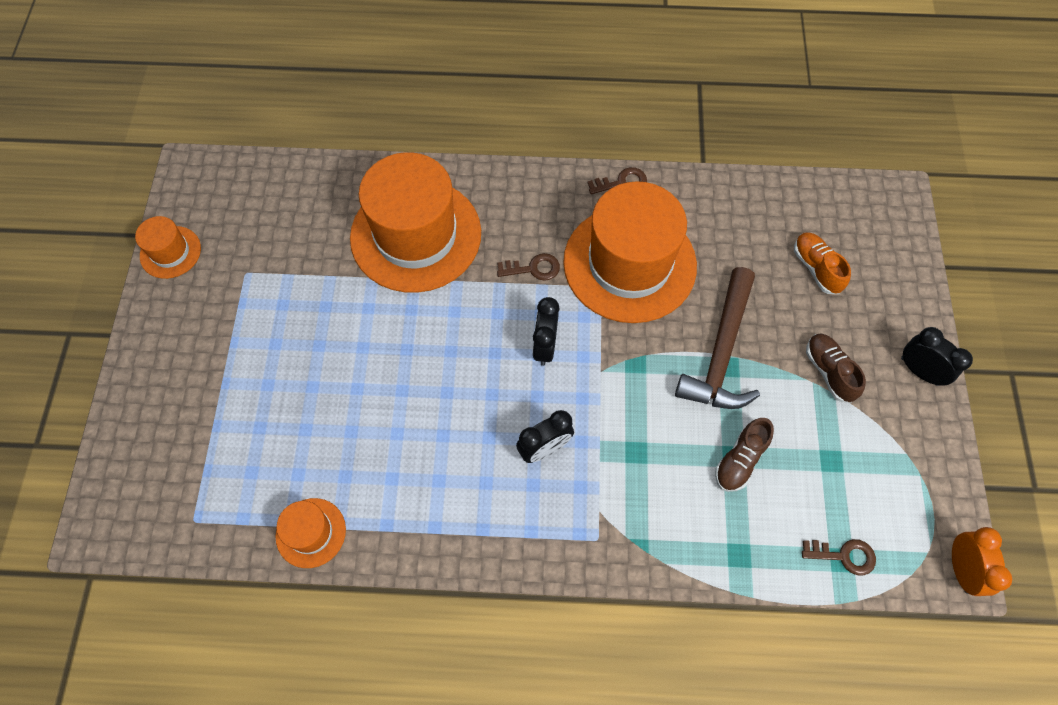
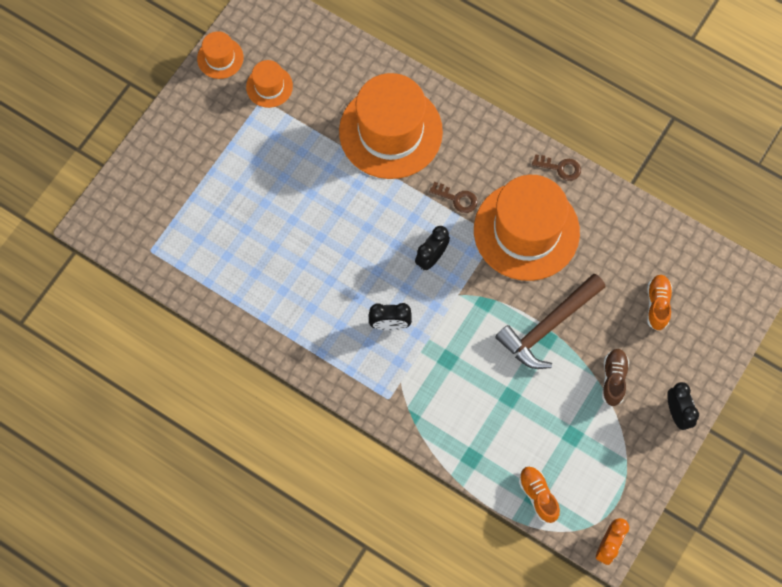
camera: 30 degrees right, 5 degrees up
(311, 532) = (216, 296): orange hat -> orange hat (269, 86)
(740, 460) = (512, 402): brown shoe -> none
(844, 556) = (538, 496): brown key -> orange shoe

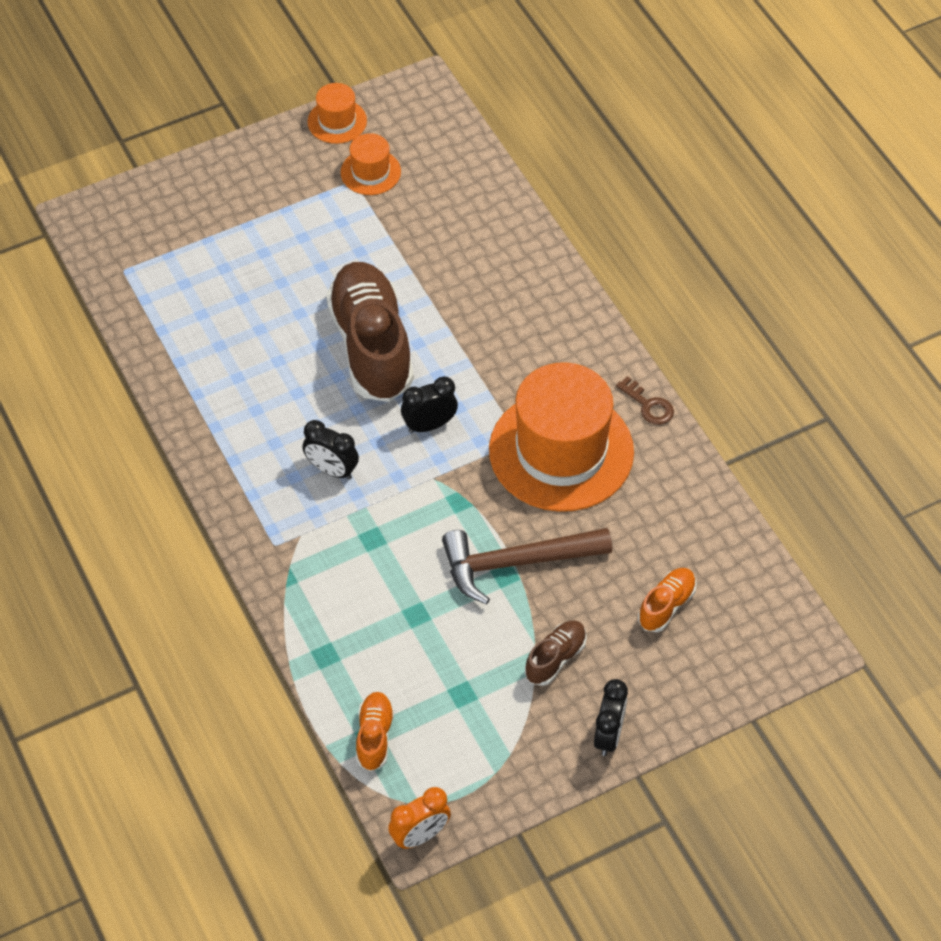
camera: 30 degrees right, 15 degrees down
(356, 219) = (371, 346): none -> brown shoe
(390, 131) = (474, 277): orange hat -> none
(457, 199) = (502, 380): brown key -> none

